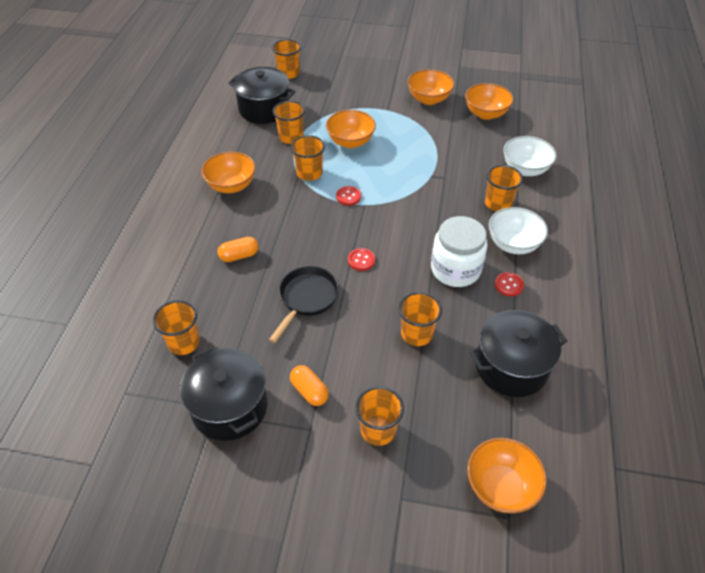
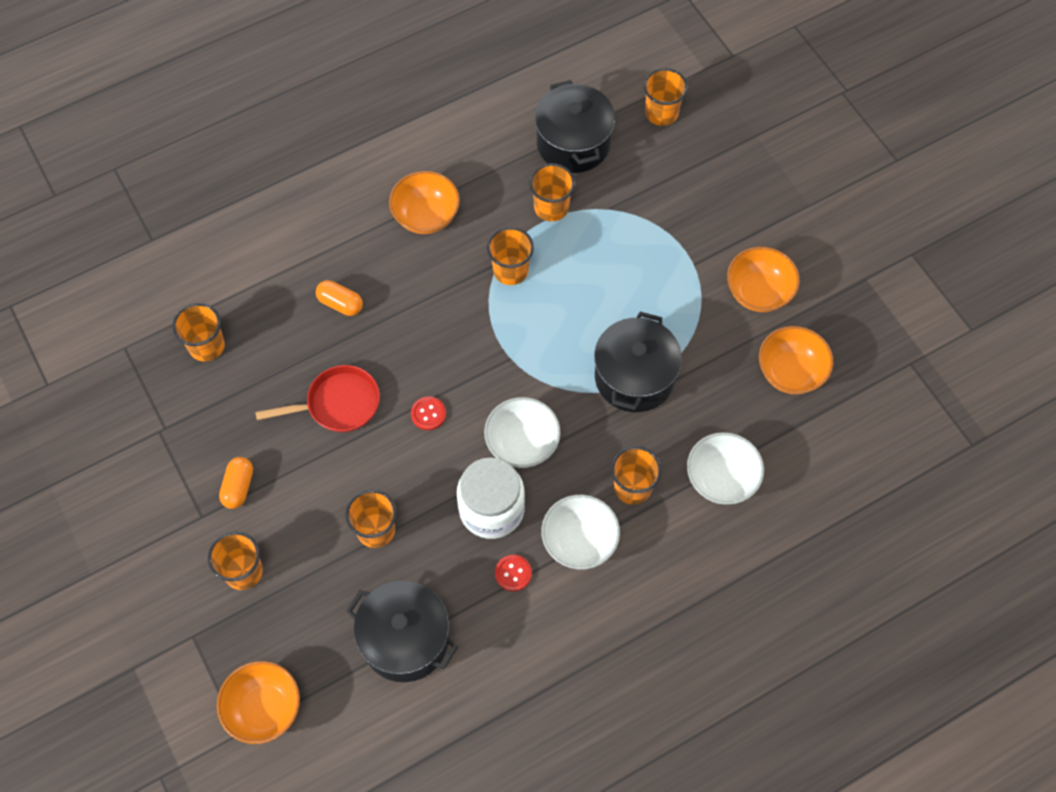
camera: 50 degrees right, 15 degrees up
(229, 407) = (173, 437): black pot -> black pot (634, 377)
(307, 299) = (338, 404): black pan -> red pan
(348, 196) = (509, 334): red button -> none
(350, 142) = (599, 270): orange bowl -> none
(425, 231) = (522, 444): none -> white bowl

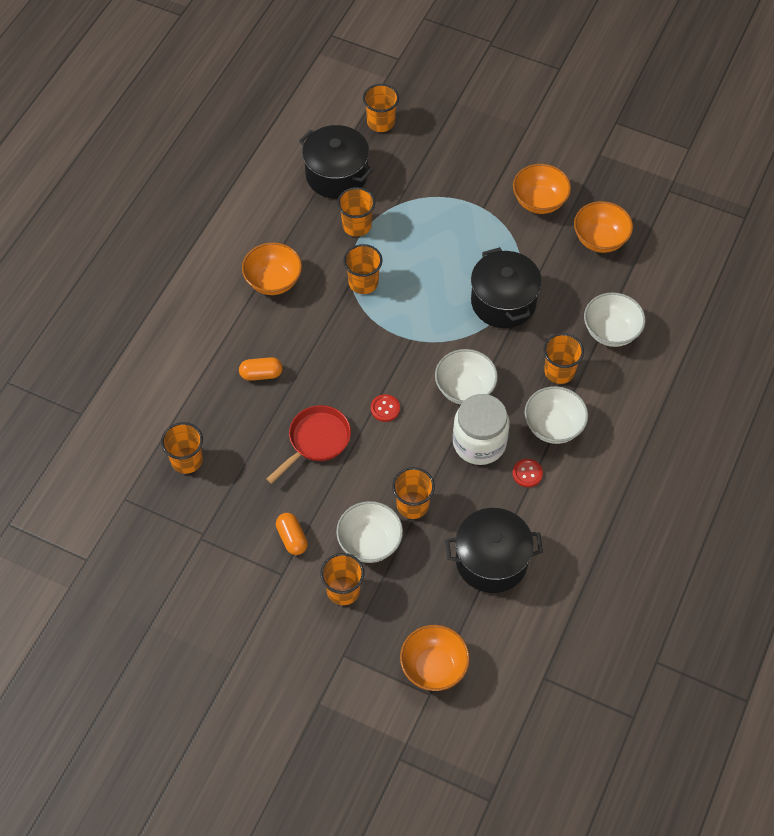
camera: 35 degrees left, 5 degrees down
(305, 540) = (369, 542): none -> white bowl

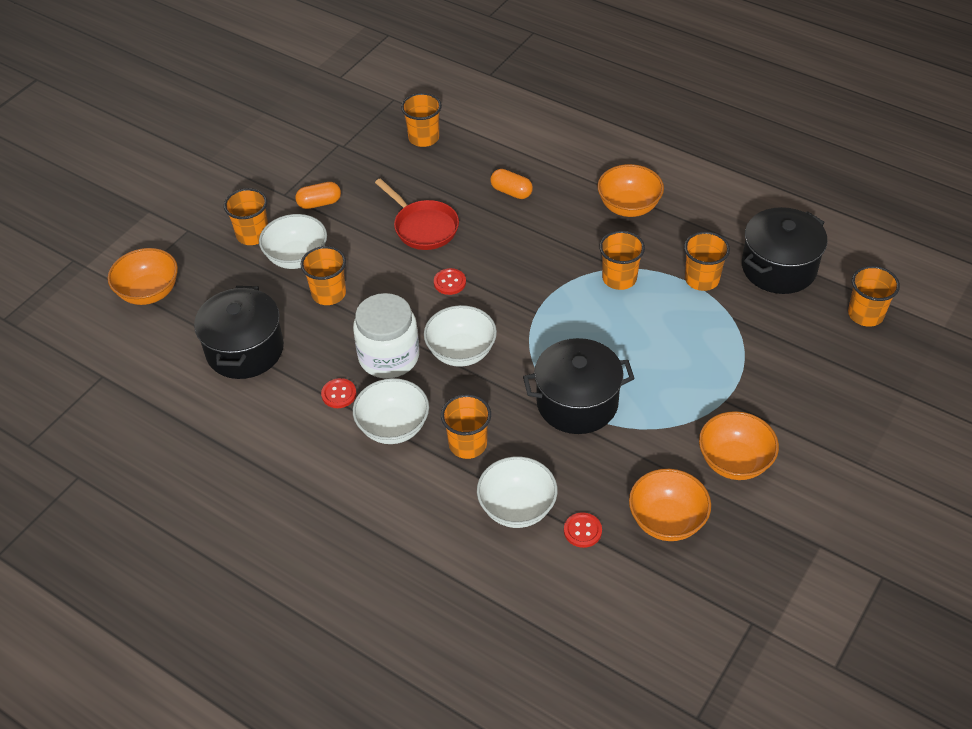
camera: 100 degrees right, 10 degrees down
(261, 374) = (511, 192): orange capsule -> orange capsule turned 60 degrees counterclockwise
(621, 289) = (582, 531): none -> red button

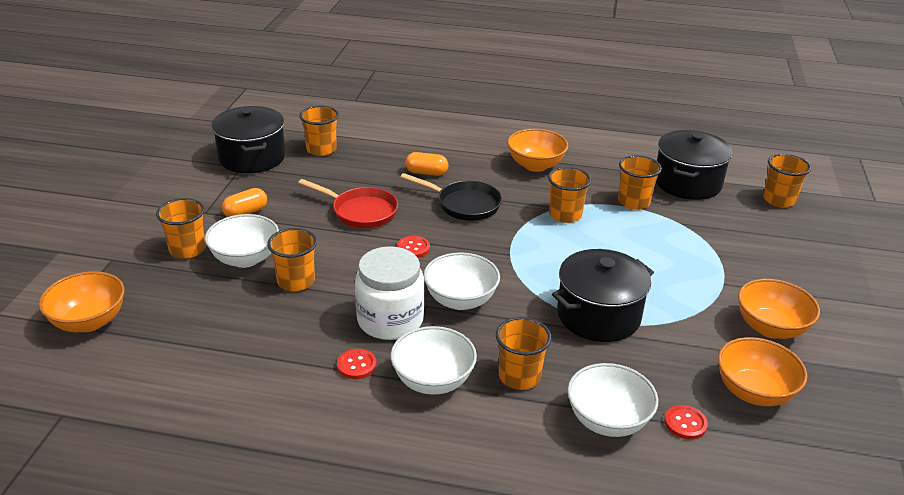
camera: 25 degrees left, 15 degrees down
(245, 350) = (228, 349): black pot -> black pot (252, 157)
(526, 241) = (464, 204): none -> black pan

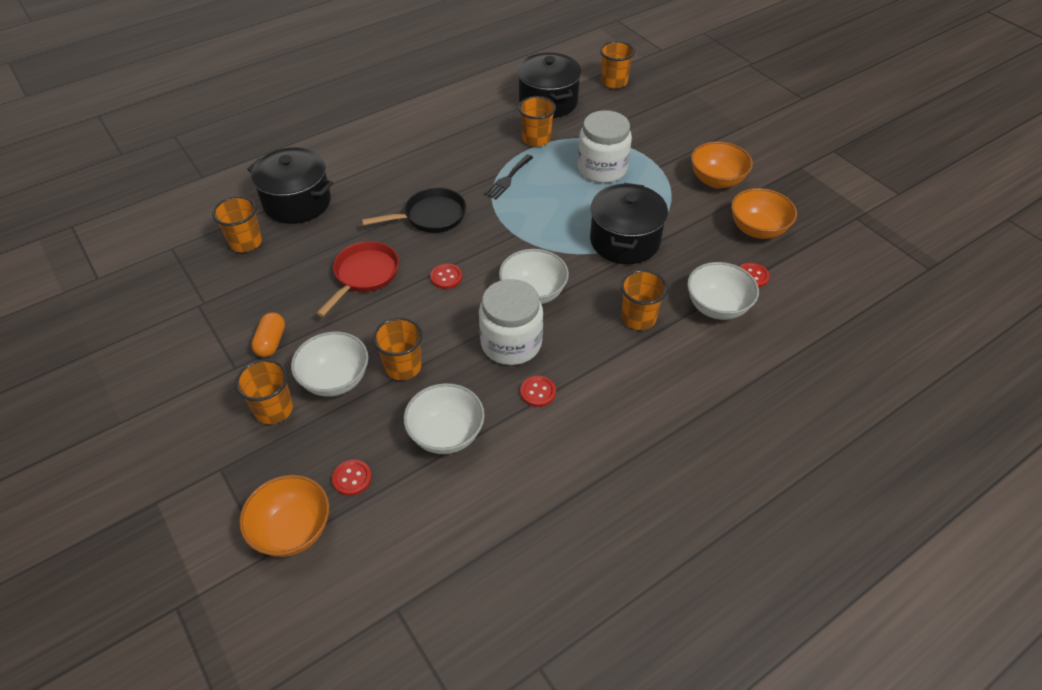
camera: 45 degrees left, 15 degrees up
(163, 321) = (352, 478): none -> red button
(252, 157) = (194, 290): black pot -> black pot (297, 202)
(361, 212) = (364, 275): red pan -> red pan turned 45 degrees counterclockwise
(426, 173) = (364, 208): orange capsule -> none
(433, 381) = (597, 362): white bowl -> white bowl (446, 434)
(535, 165) = (434, 150): orange bowl -> none
(565, 215) = (508, 178): orange cup -> black fork
(662, 254) = (602, 169): none -> white jar

